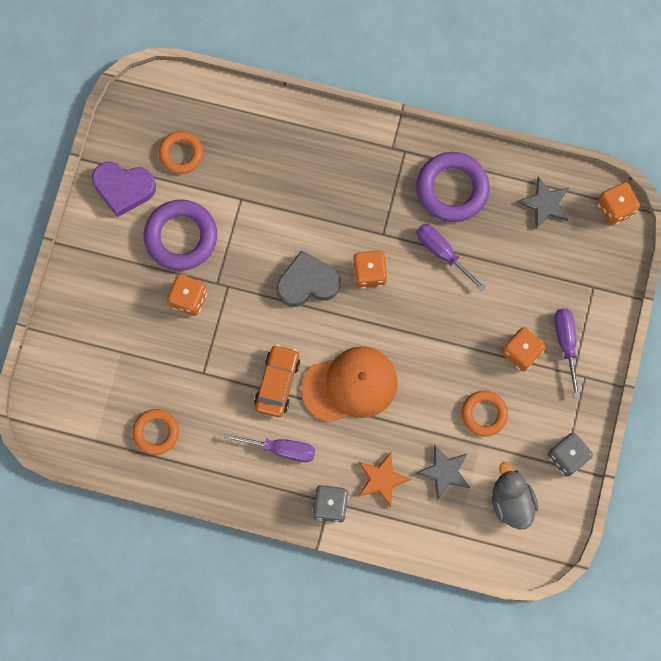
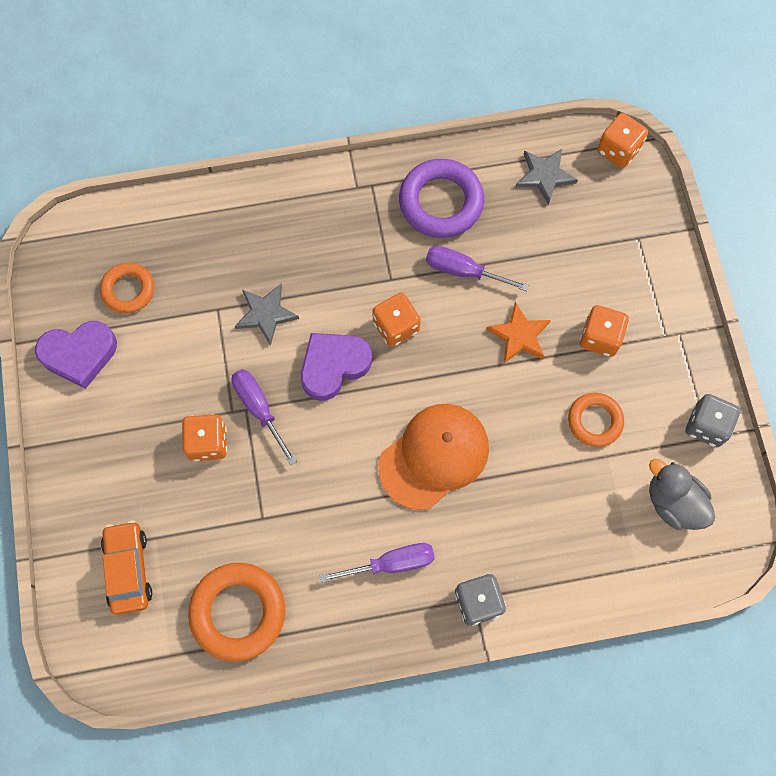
camera: 25 degrees left, 5 degrees down
(156, 432) = (238, 612): orange ring -> orange ring, size x1.63
(181, 237) = (168, 379): purple ring -> none
(277, 383) = (351, 491): orange car -> orange car (128, 569)
(308, 282) = (333, 366): grey heart -> purple heart
(381, 479) = (520, 545): orange star -> orange star (519, 335)
(444, 472) = (585, 504): grey star -> grey star (266, 314)
(566, 343) = (641, 307): purple screwdriver -> purple screwdriver (259, 409)

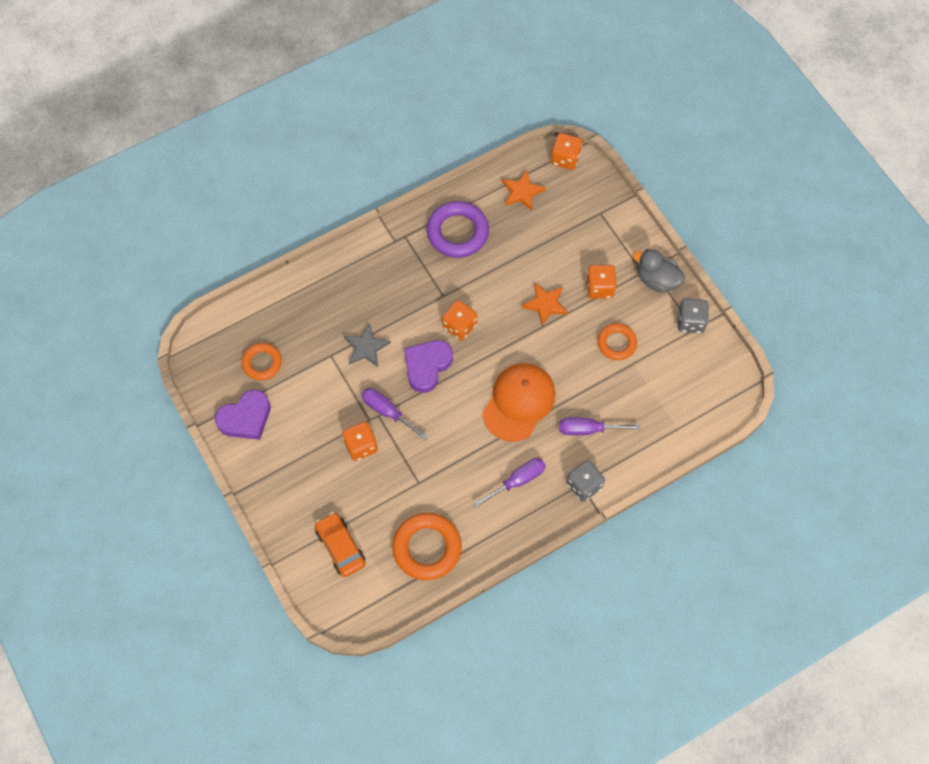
camera: 20 degrees left, 5 degrees down
(463, 271) = (491, 274): purple screwdriver -> purple screwdriver (588, 429)
(545, 176) = (522, 192): grey star -> orange star
(673, 502) = (687, 378): grey duck -> grey duck (657, 280)

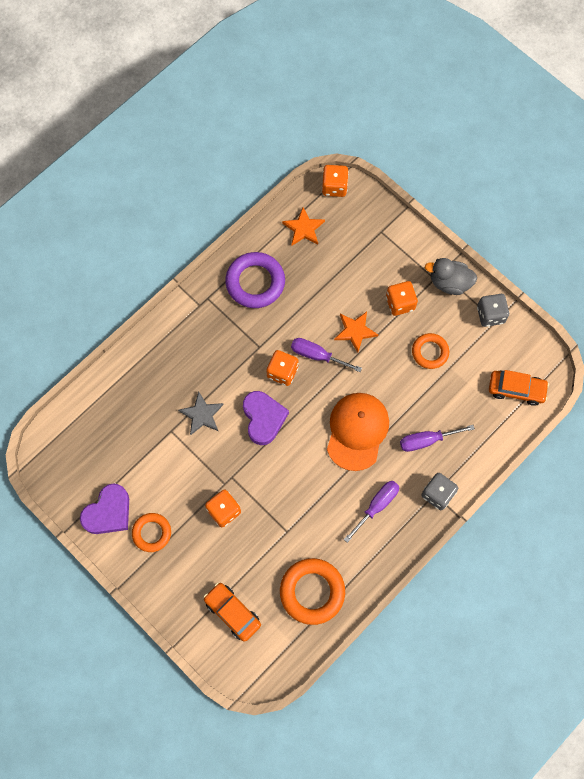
camera: 15 degrees left, 5 degrees up
(262, 363) = (108, 455): orange ring -> orange ring (152, 533)
(387, 412) = (239, 471): purple screwdriver -> purple screwdriver (317, 355)
(427, 366) = (263, 418): purple heart -> purple heart turned 150 degrees clockwise
(696, 402) = (516, 389): none -> orange car

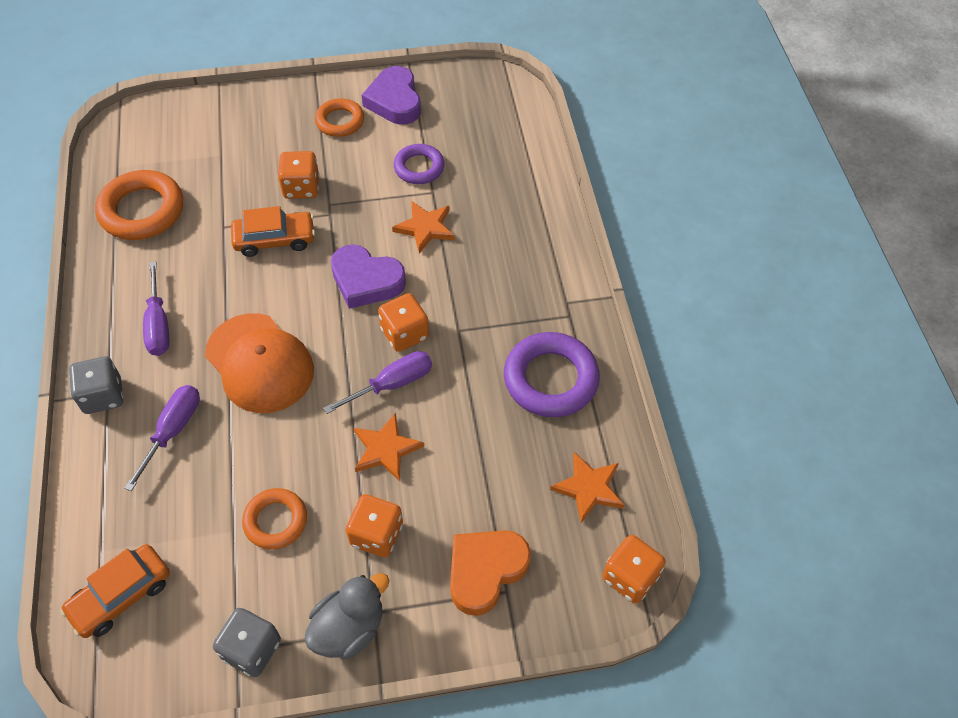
camera: 125 degrees right, 15 degrees down
(156, 453) = (419, 167): none -> purple ring
(202, 415) = (425, 228): grey star -> orange star
(232, 612) = (197, 139): orange car -> orange car (275, 239)
(379, 246) = (485, 571): none -> orange heart

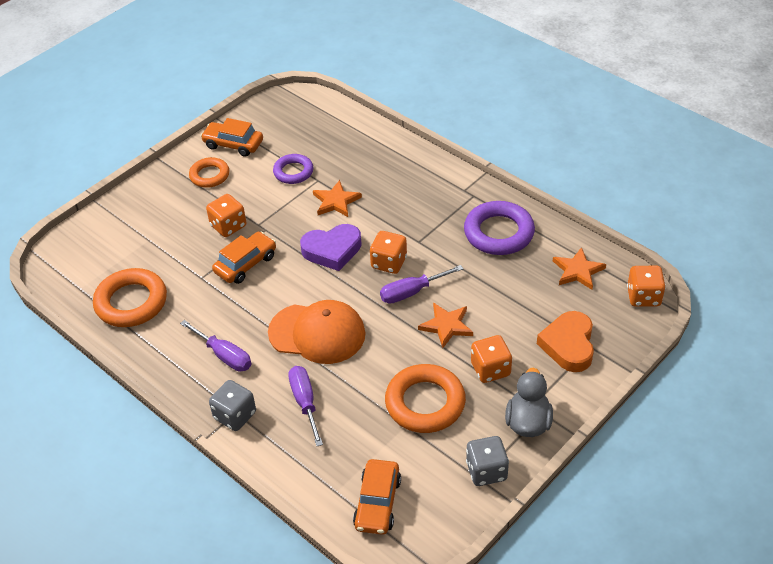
camera: 35 degrees left, 10 degrees down
(276, 521) = (425, 403): orange ring -> orange ring, size x1.63
(392, 384) = (412, 292): purple screwdriver -> purple screwdriver turned 135 degrees counterclockwise
(395, 101) = (233, 144): purple heart -> orange car

